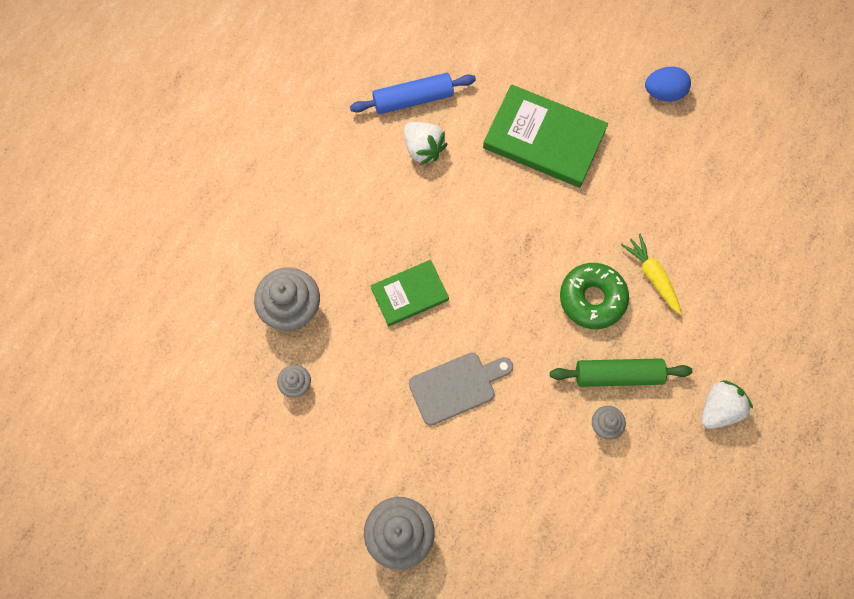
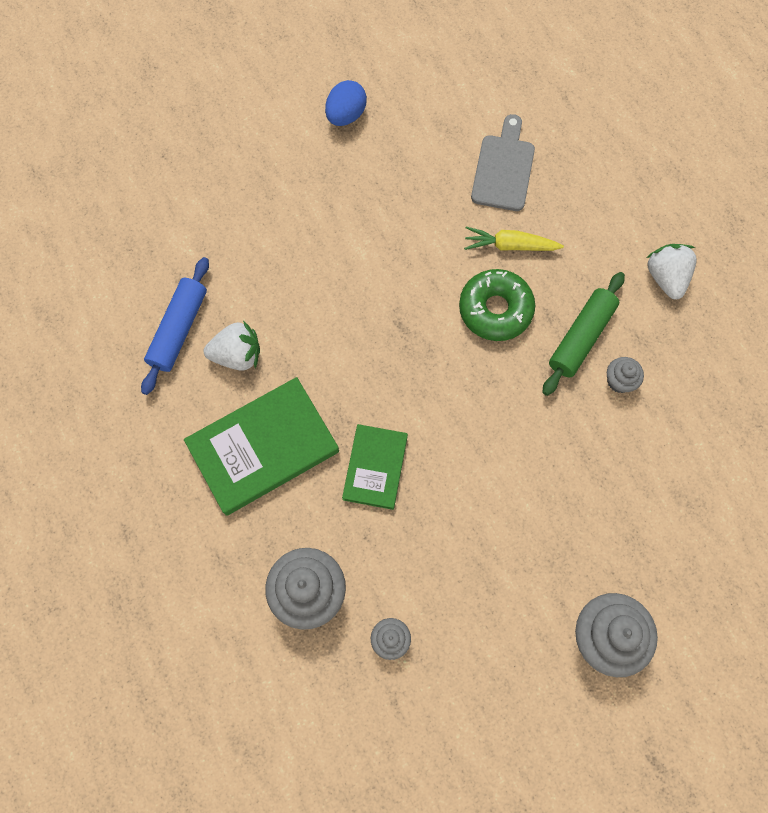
camera: 55 degrees left, 0 degrees up
(456, 386) = (496, 486): grey cutting board -> grey cutting board (503, 169)
(544, 139) = (312, 243): green book -> green book (263, 447)

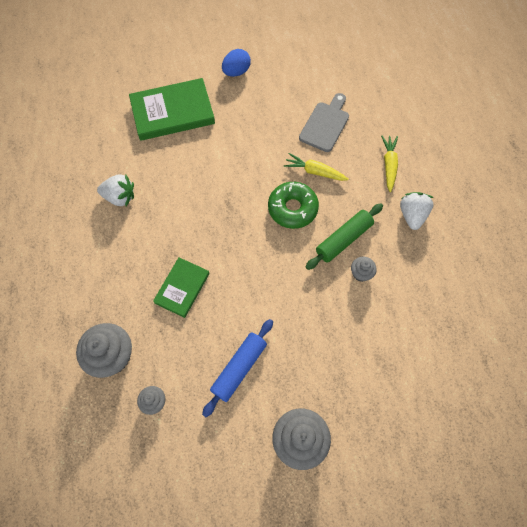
camera: 15 degrees right, 5 degrees down
(179, 329) = (90, 173): blue rolling pin -> blue rolling pin (239, 368)
(263, 447) = (115, 257): green book -> green book (172, 112)
(612, 210) = (389, 165): none -> yellow carrot

